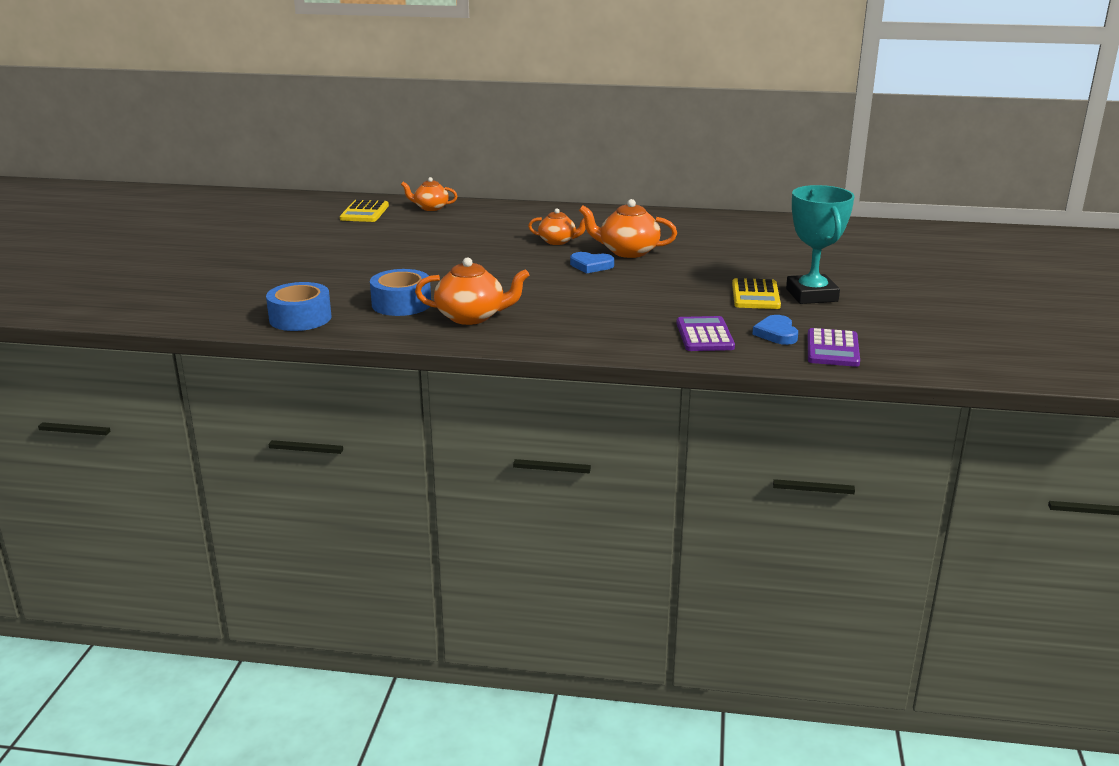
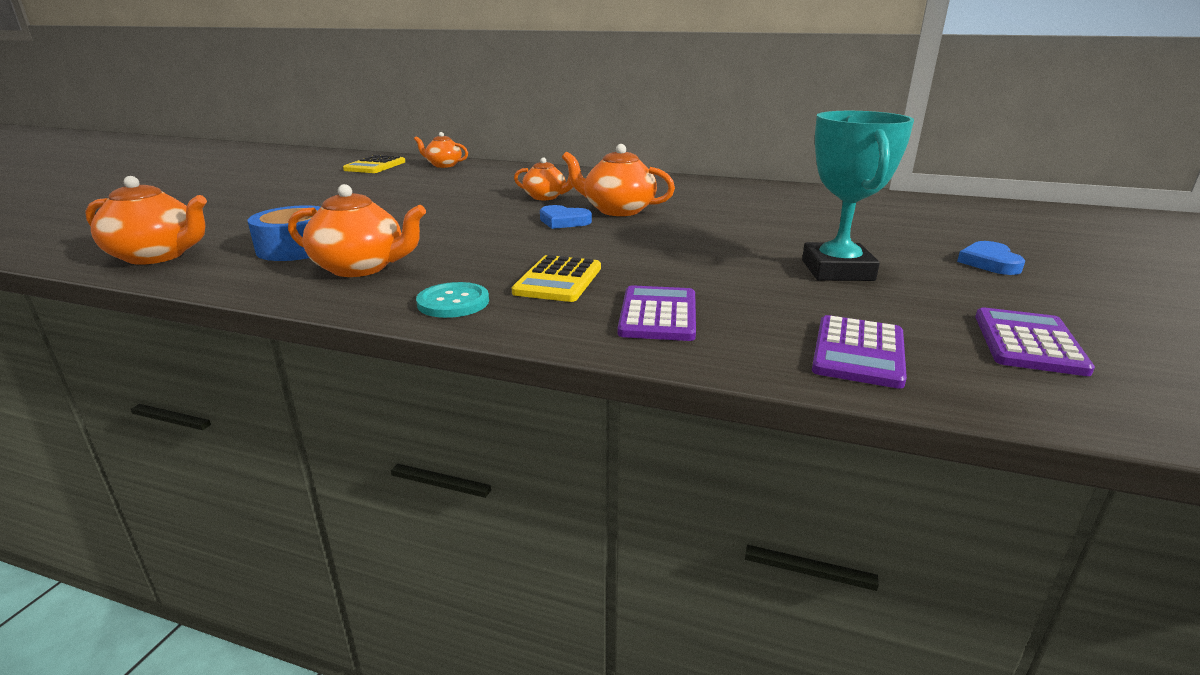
camera: 10 degrees right, 0 degrees up
(300, 318) = (158, 256): blue tape -> orange teapot
(564, 337) = (453, 302): none -> turquoise button
(755, 295) = (756, 266): yellow calculator -> yellow calculator (558, 280)
(776, 333) = (770, 320): blue heart -> blue heart (989, 262)
(929, 336) = (1028, 343): none -> purple calculator

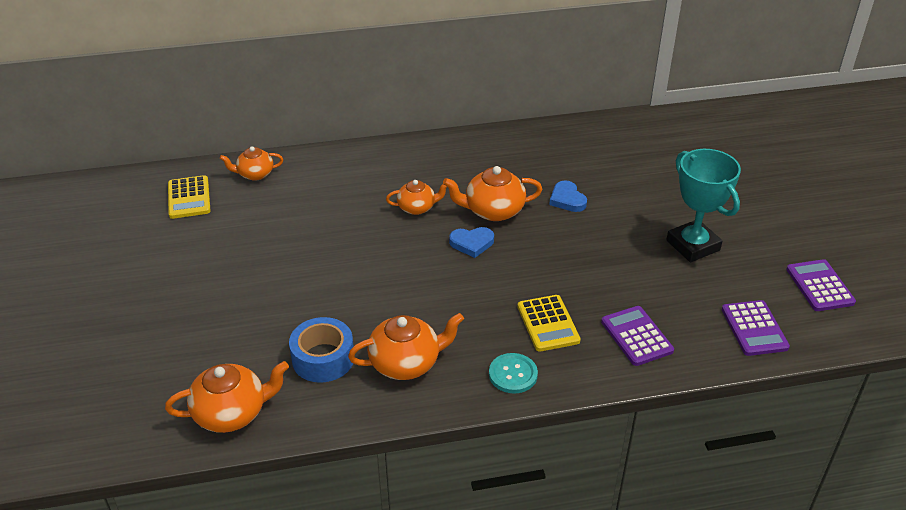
camera: 30 degrees left, 15 degrees up
(989, 262) = (765, 202): blue heart -> blue heart (567, 199)

